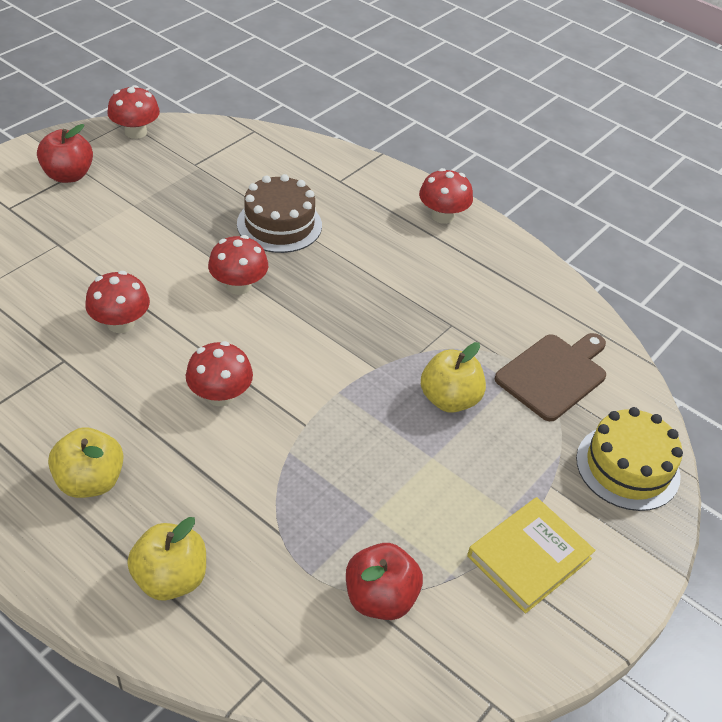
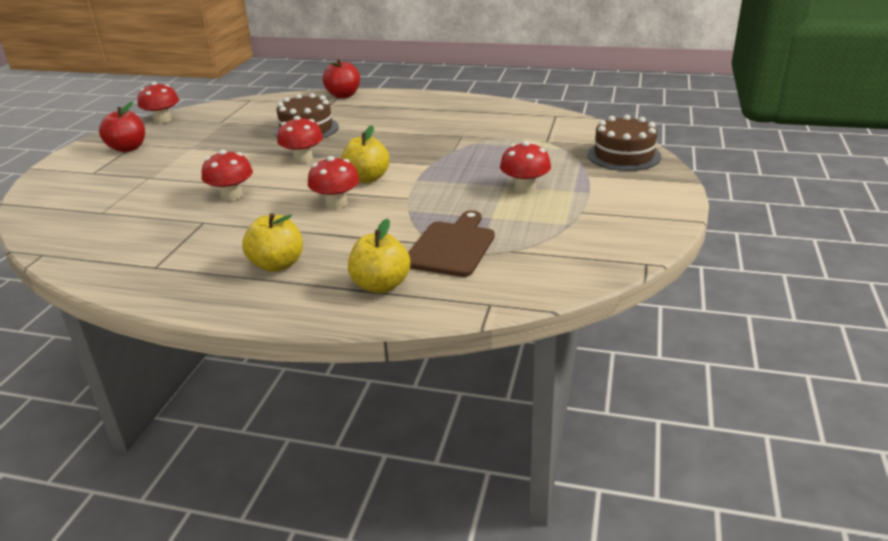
camera: 20 degrees left, 15 degrees down
(380, 598) = (531, 247): red apple -> red apple (343, 95)
(442, 216) = (412, 100): red mushroom -> red mushroom (525, 188)
(449, 399) = (491, 162): yellow apple -> yellow apple (366, 178)
(529, 557) = (604, 203): yellow book -> none
(554, 374) = (544, 136): brown cutting board -> brown cutting board (452, 246)
(627, 467) = (624, 155): yellow cake -> brown cake

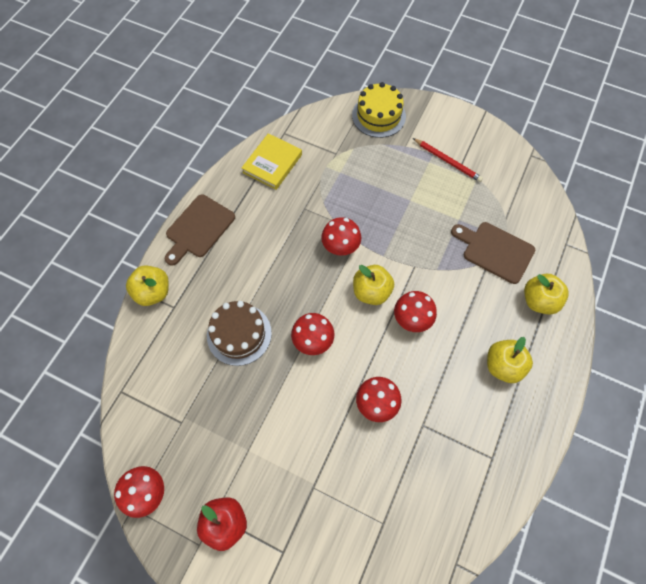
camera: 80 degrees left, 35 degrees up
(343, 95) = (153, 292): red apple -> yellow apple
(415, 100) = (198, 228): none -> brown cutting board
(510, 116) = (272, 163): none -> yellow book
(525, 188) = (417, 189): red mushroom -> red mushroom (340, 246)
(584, 202) = (447, 161): none -> red pencil
(624, 155) = (378, 115): brown cake -> yellow cake

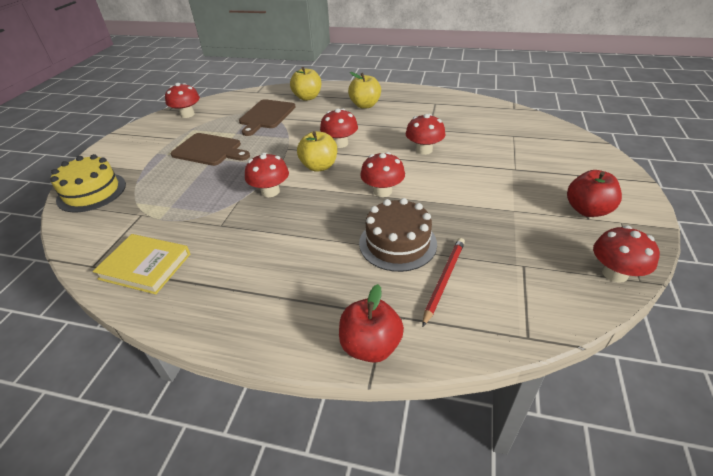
camera: 100 degrees left, 25 degrees down
(153, 292) = (370, 346): yellow apple -> red apple
(198, 228) = (254, 320): brown cutting board -> brown cutting board (209, 150)
(447, 161) = (168, 145): red pencil -> red pencil (444, 280)
(514, 173) = (187, 114): none -> red mushroom

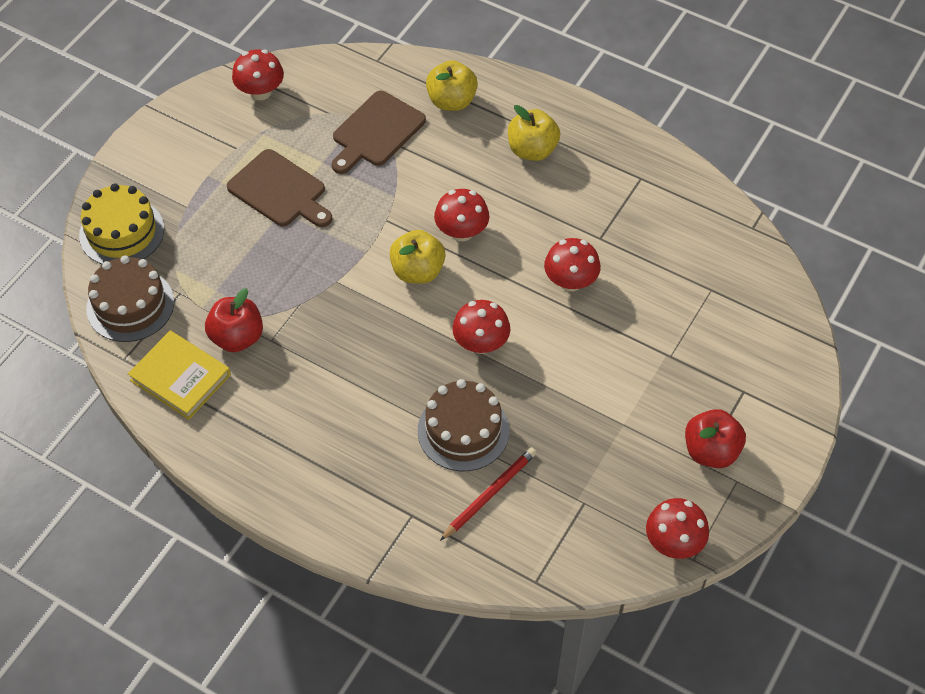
camera: 15 degrees right, 15 degrees up
(98, 230) = (130, 305): none -> brown cake
(270, 191) = (342, 300): red mushroom -> none
(370, 346) = (384, 544): red apple -> red apple (237, 337)

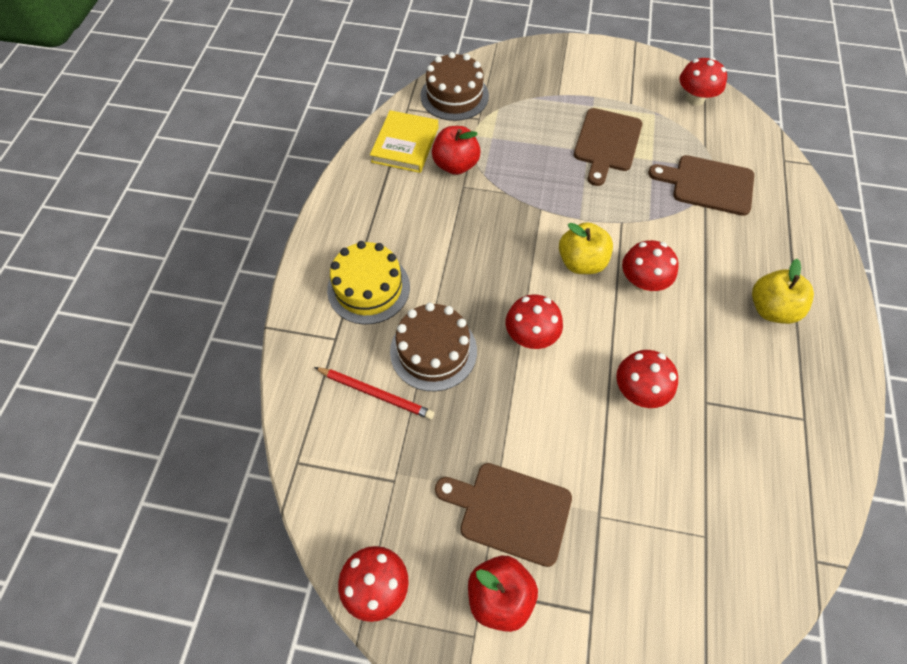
camera: 70 degrees right, 5 degrees up
(122, 232) = (514, 69): yellow cake -> yellow cake (368, 288)
(451, 101) = (780, 227): yellow apple -> none
(643, 420) = (510, 511): none -> brown cutting board

